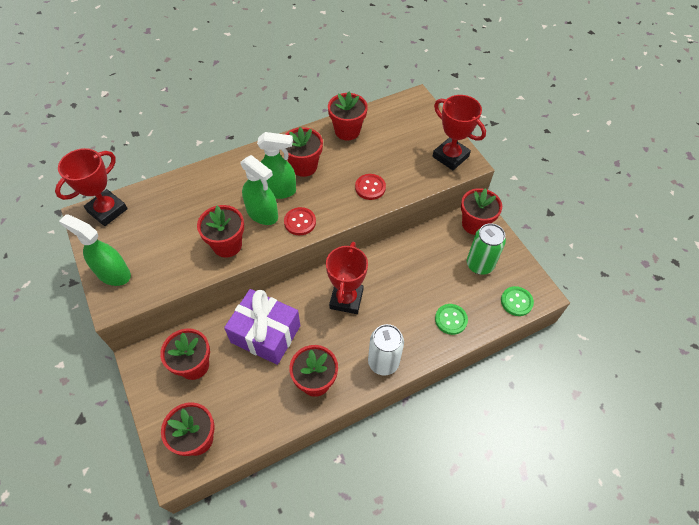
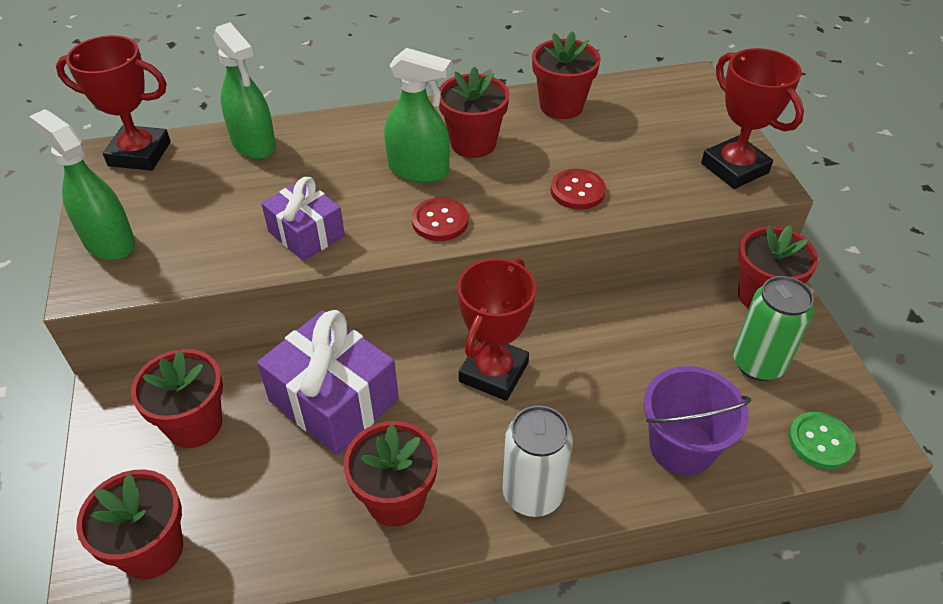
camera: 15 degrees right, 10 degrees down
(107, 210) = (139, 154): red trophy -> red trophy turned 45 degrees clockwise
(227, 245) = (306, 233): red flower pot -> purple gift
(262, 214) = (381, 199): green spray bottle -> green spray bottle (254, 144)
(451, 319) = (682, 446): green button -> purple bucket

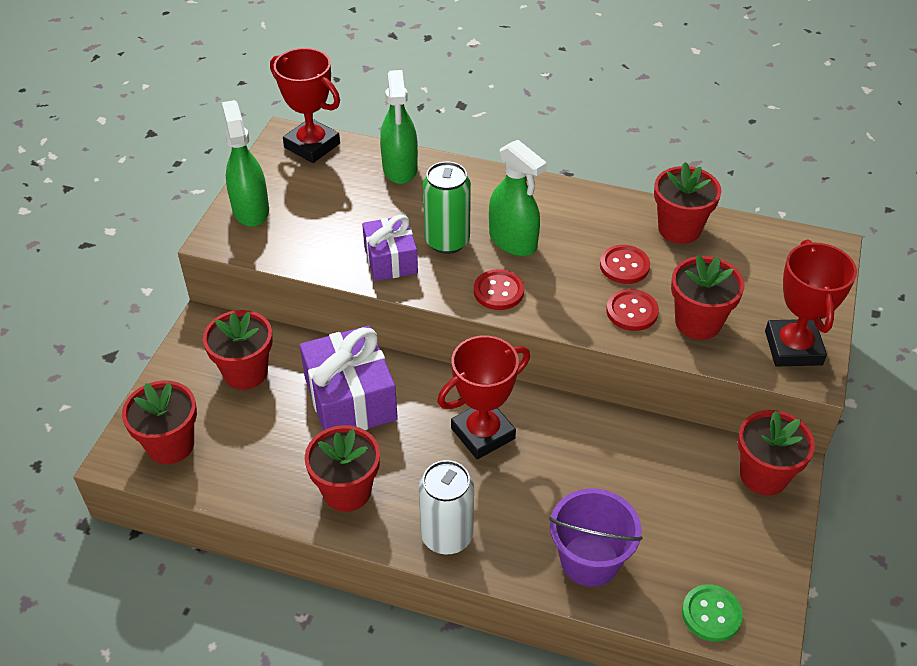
camera: 30 degrees right, 0 degrees up
(473, 143) = (575, 234): red flower pot -> red flower pot (698, 322)
(539, 154) = (624, 266): none -> red button
(758, 363) = (710, 528): green can -> green can (447, 241)

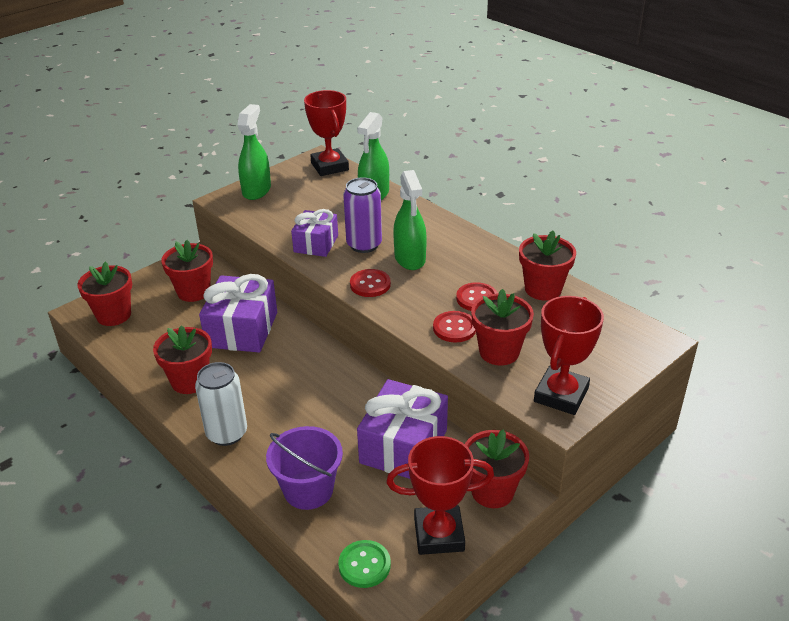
camera: 30 degrees right, 10 degrees down
(447, 241) = (364, 245): green can -> purple can
(483, 433) = (308, 382): red trophy -> red trophy (439, 534)
(642, 465) = (403, 446): none -> purple gift

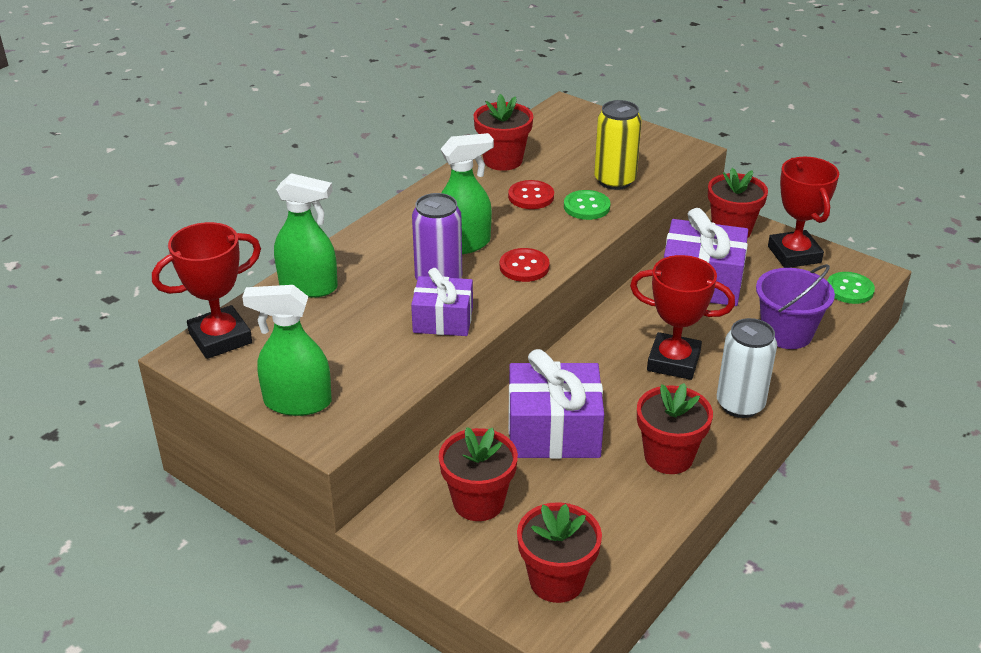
camera: 100 degrees left, 0 degrees up
(454, 328) = (586, 207): red button -> green button
(499, 352) = (615, 181): red flower pot -> yellow can
(561, 395) = (661, 150): red trophy -> red trophy (673, 362)

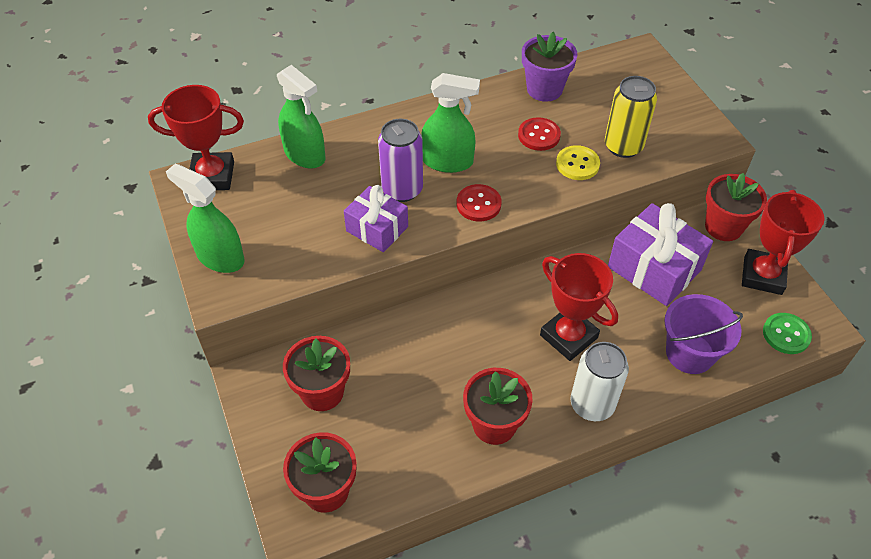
camera: 30 degrees right, 15 degrees up
(503, 160) = (544, 89): red flower pot -> purple flower pot
(553, 431) = (423, 357): purple gift -> none
(586, 207) = (577, 164): green button -> yellow button

